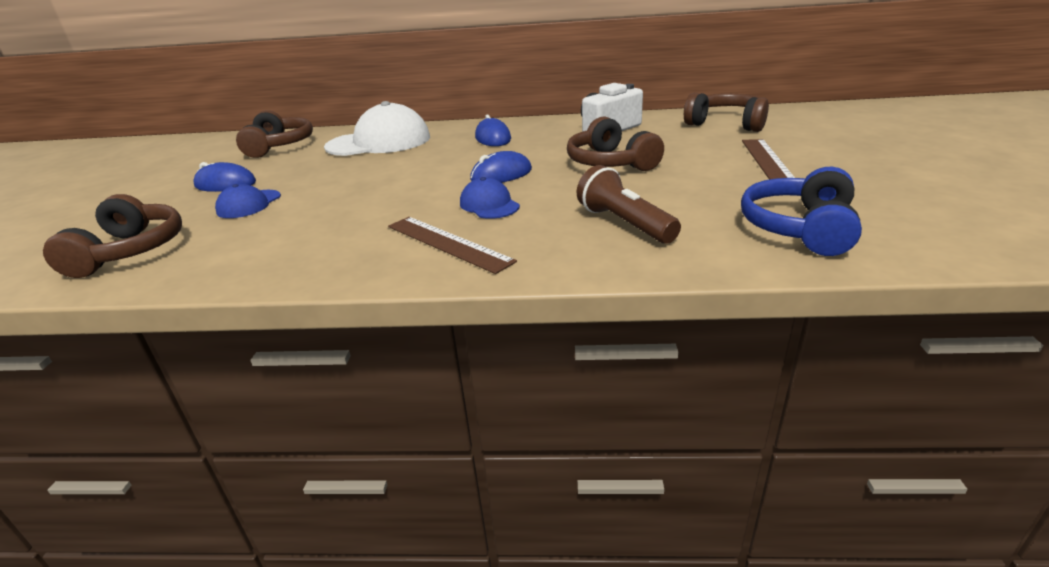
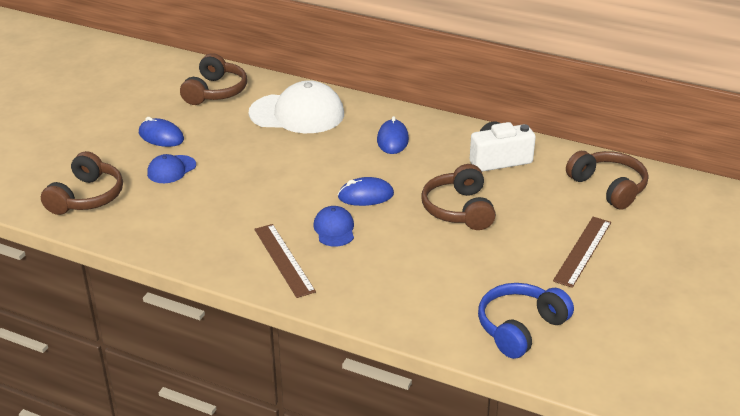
camera: 20 degrees right, 5 degrees up
(624, 223) = (410, 282): brown flashlight -> none

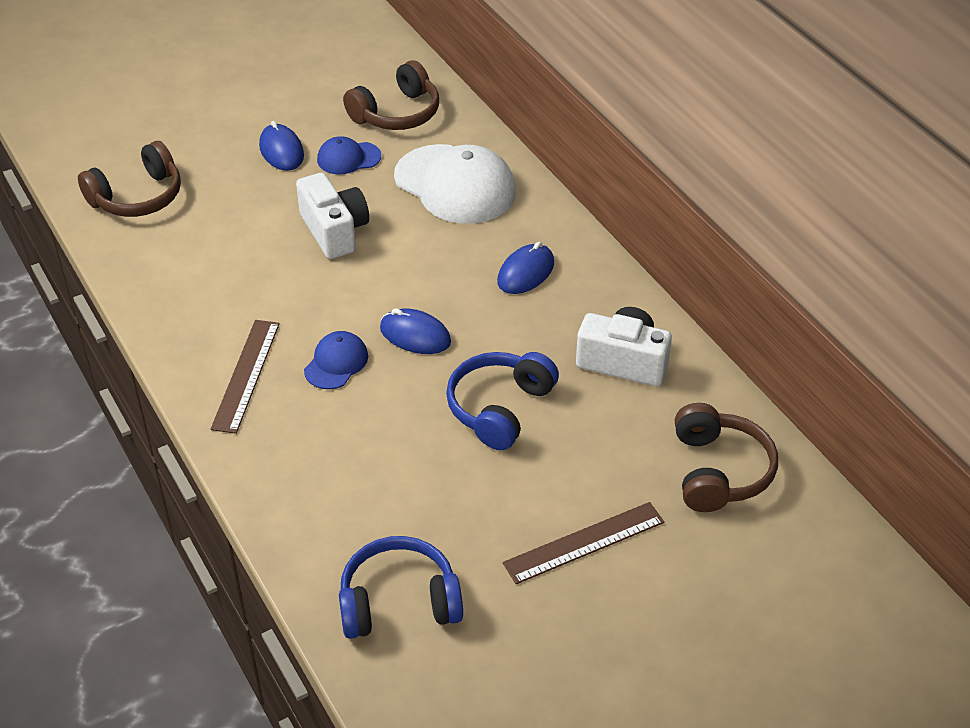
camera: 35 degrees right, 10 degrees up
(171, 169) = (250, 200): blue cap -> blue cap (348, 158)
(249, 164) = (334, 231): none -> white camera
(459, 209) = (499, 408): brown headphones -> blue headphones

